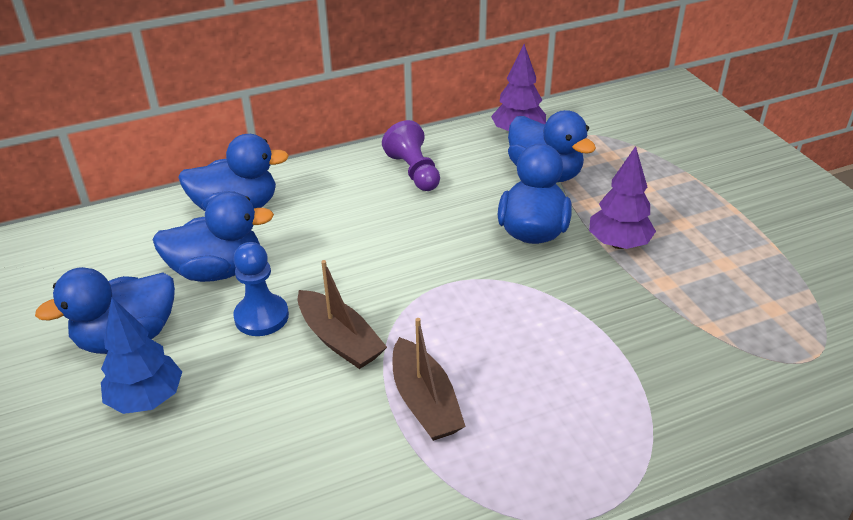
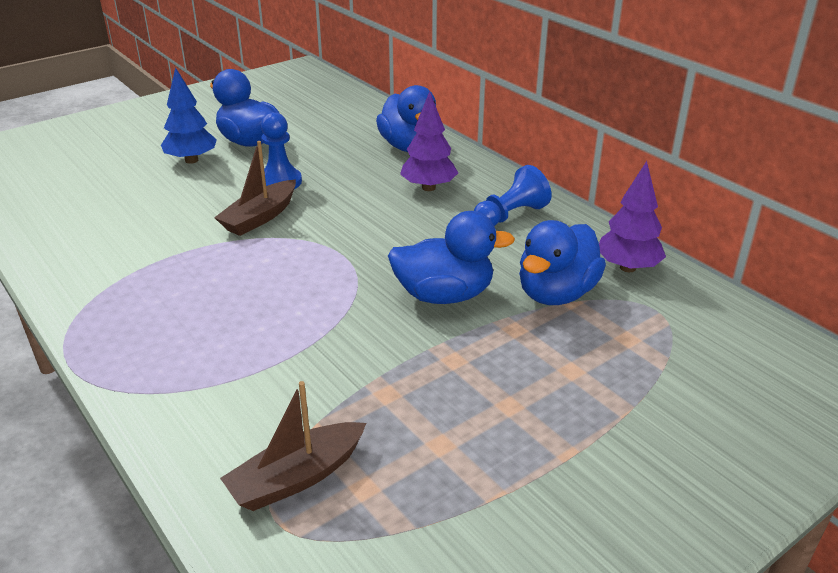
camera: 75 degrees right, 5 degrees down
(217, 270) = (329, 155): blue duck -> none
(414, 172) = (510, 215): purple pawn -> blue pawn
(425, 402) = (193, 265): brown boat -> brown boat (296, 477)
(618, 244) = (445, 355): purple tree -> purple tree (428, 188)

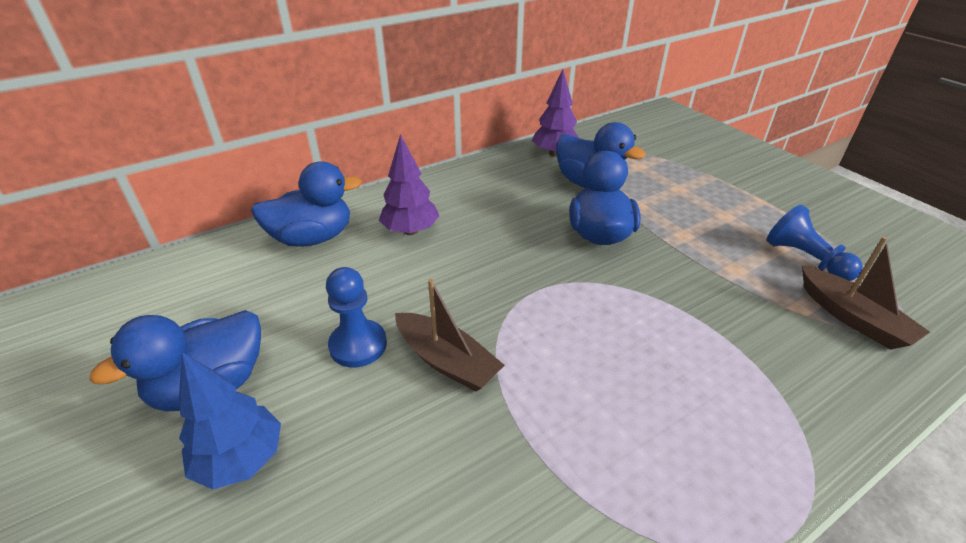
camera: 85 degrees left, 5 degrees up
(510, 215) = (474, 191): blue pawn -> blue pawn (805, 259)

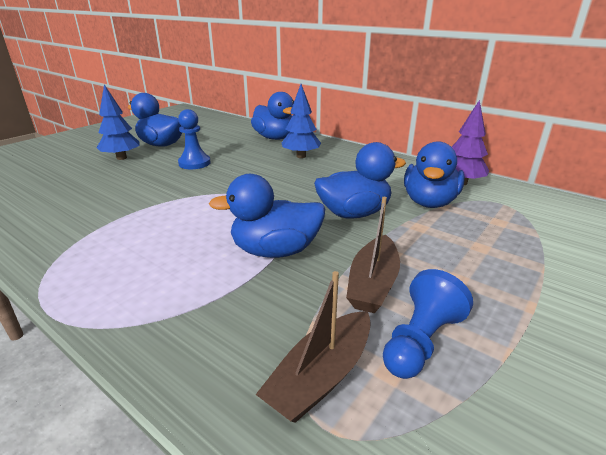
camera: 70 degrees right, 10 degrees down
(410, 231) = (301, 156): purple tree -> blue tree
(447, 361) = (188, 184): brown boat -> brown boat (373, 284)
(668, 306) = (275, 251): none -> blue duck

